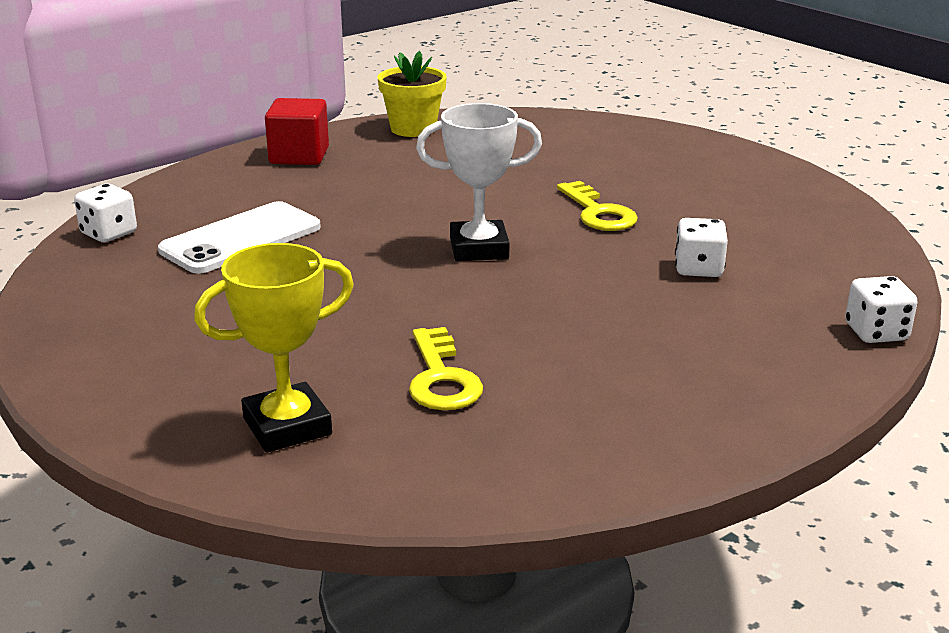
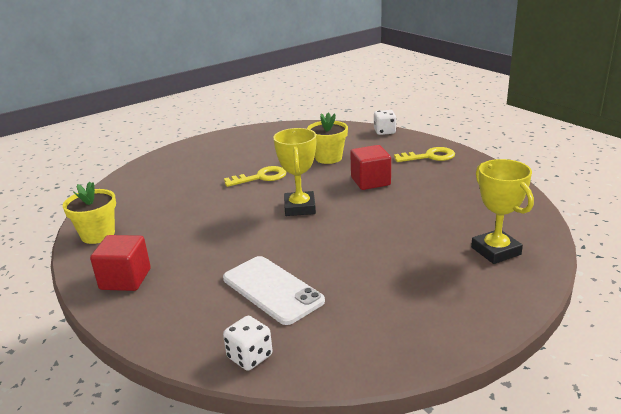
camera: 85 degrees left, 0 degrees up
(441, 378) = (440, 214): yellow key -> yellow key (429, 156)
(479, 248) = (300, 208): white trophy -> yellow trophy
(587, 311) = (370, 181): none -> red cube
(698, 269) = (328, 158): white dice -> yellow flower pot

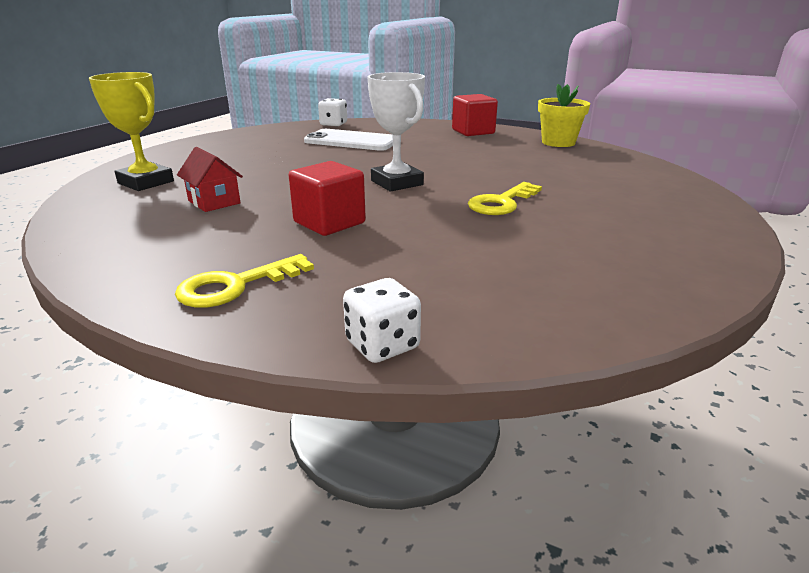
camera: 150 degrees right, 0 degrees up
(300, 208) = (397, 183): yellow trophy -> white trophy
(328, 158) = (441, 247): yellow flower pot -> none
(437, 213) = (214, 202): none -> red house

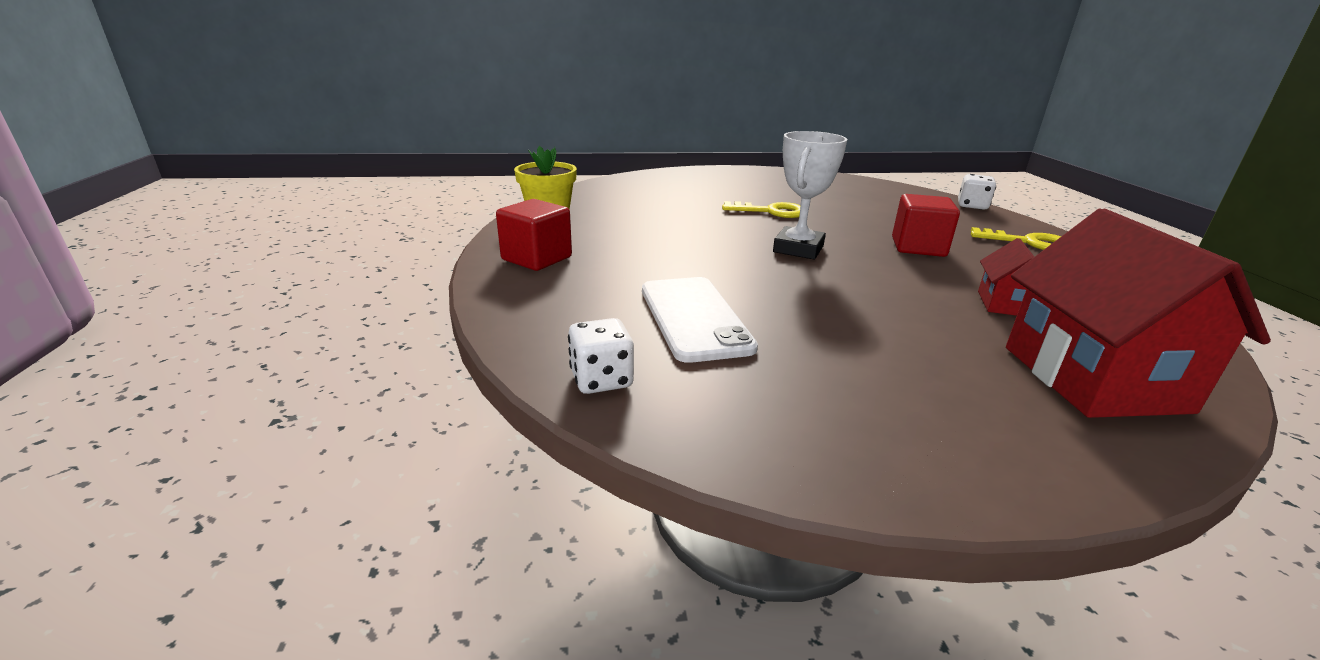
camera: 125 degrees left, 0 degrees up
(146, 182) = (1093, 378): yellow trophy -> red house

